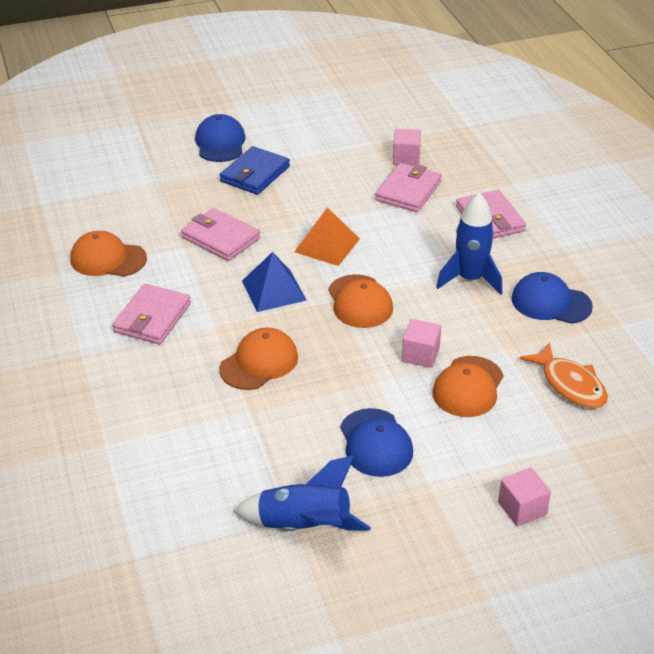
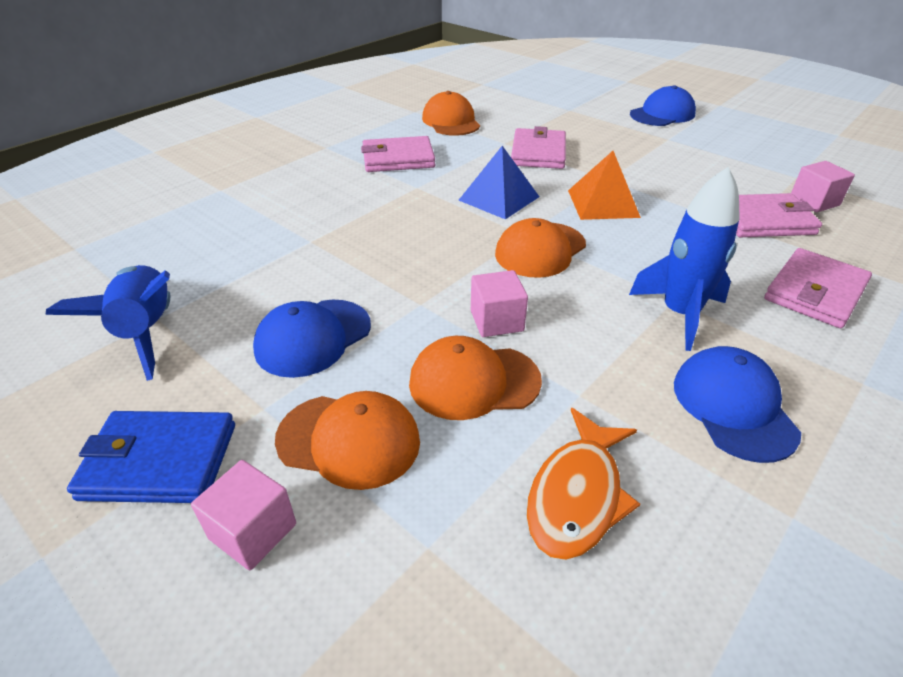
camera: 60 degrees right, 0 degrees up
(255, 174) = (647, 139): blue wallet -> blue wallet (160, 461)
(259, 363) = (386, 224): orange cap -> orange cap (349, 440)

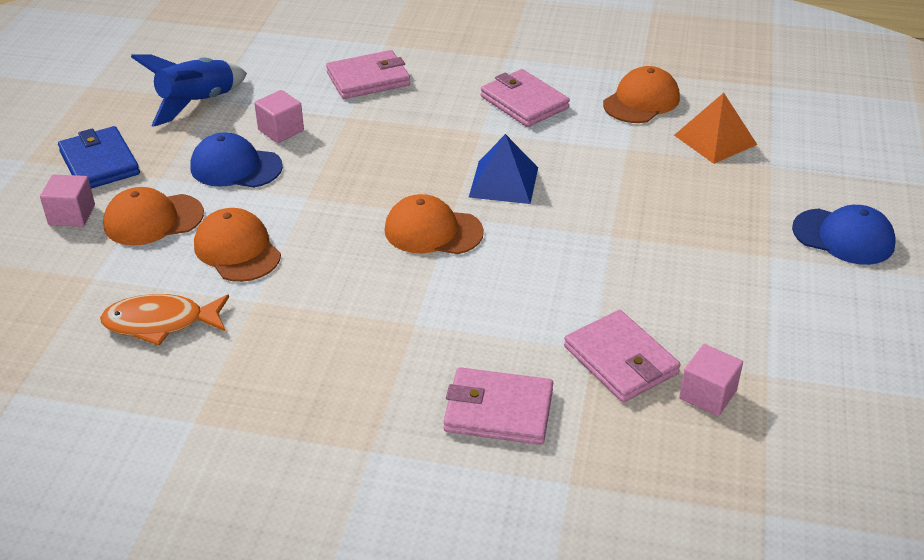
camera: 60 degrees right, 0 degrees up
(349, 440) = (153, 220): orange cap -> orange cap turned 90 degrees clockwise
(496, 321) = (313, 239): pink cube -> pink cube (281, 130)
(538, 153) = (626, 176): pink wallet -> pink wallet (368, 79)
(602, 203) = (554, 245): orange pyramid -> orange pyramid (715, 139)
(680, 314) = (394, 331): blue rocket -> none
(733, 406) = (291, 379): blue cap -> none

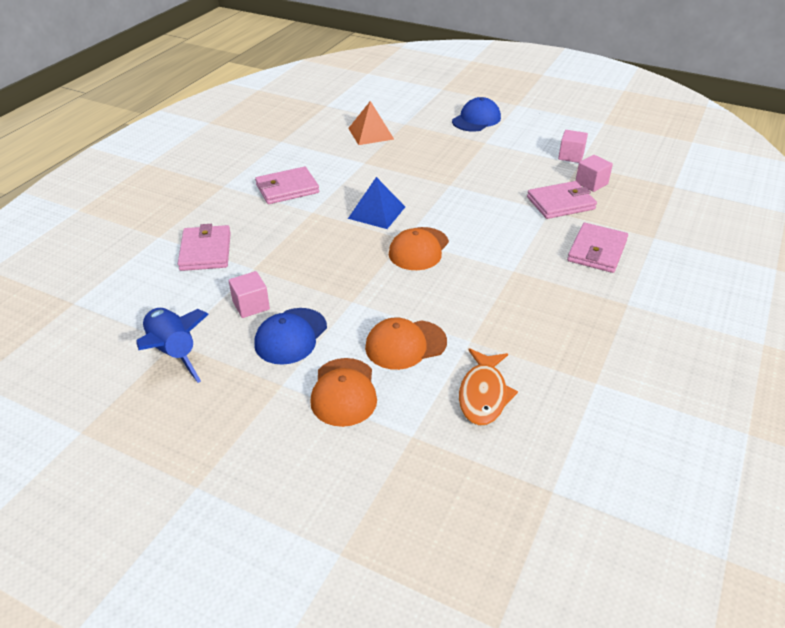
camera: 75 degrees left, 0 degrees up
(72, 215) = (312, 449): pink cube -> pink cube (571, 156)
(100, 163) = (234, 426): blue wallet -> none
(641, 101) = (314, 147): orange cap -> none

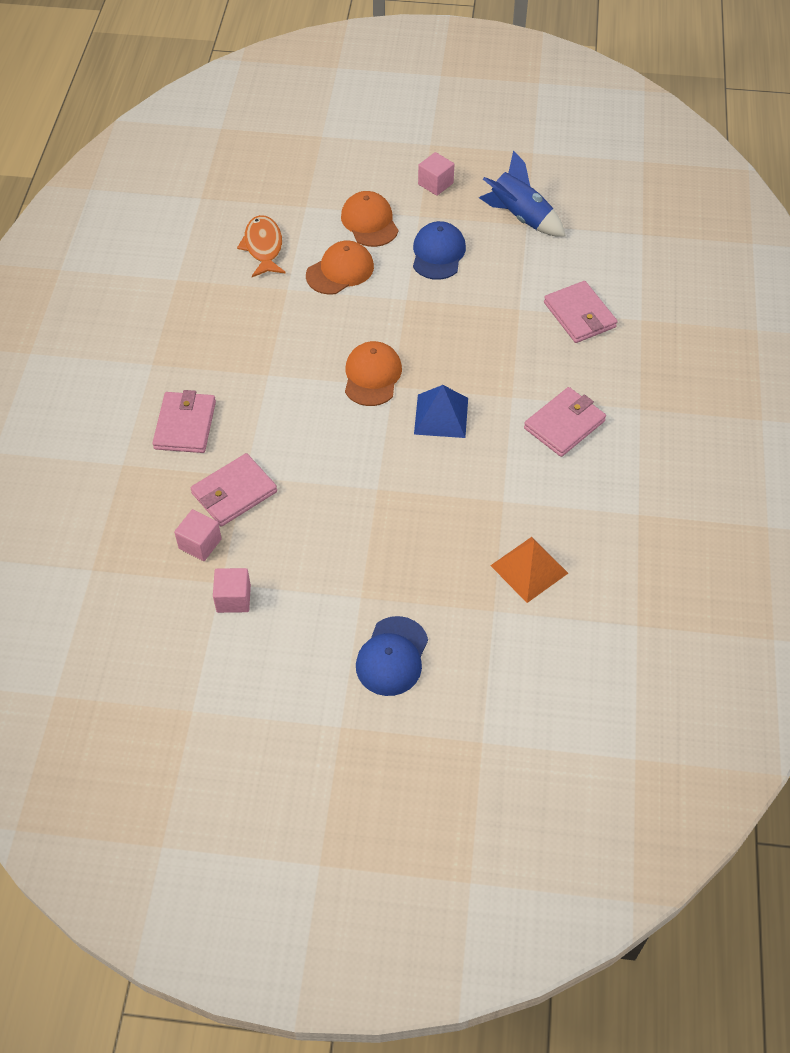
camera: 160 degrees right, 15 degrees up
(251, 305) = (491, 271): pink cube -> pink cube (435, 184)

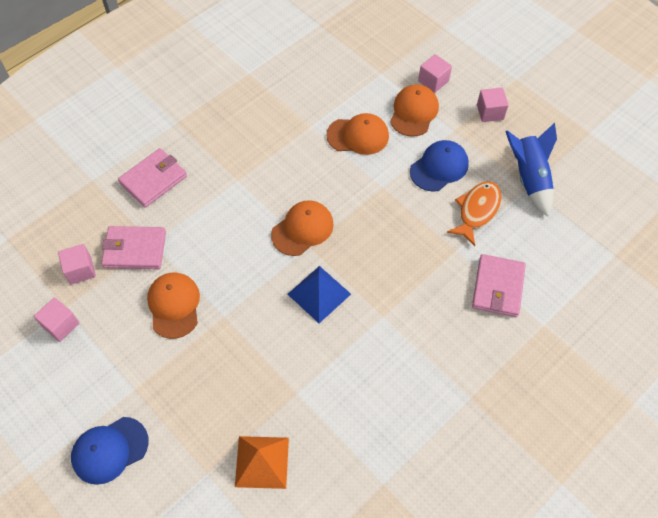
camera: 40 degrees right, 5 degrees up
(263, 247) = (325, 85): orange fish -> orange fish (477, 210)
(323, 511) = (174, 305): none -> orange cap
(360, 186) = (433, 81): none -> pink cube
(564, 425) = (399, 367): pink wallet -> none

